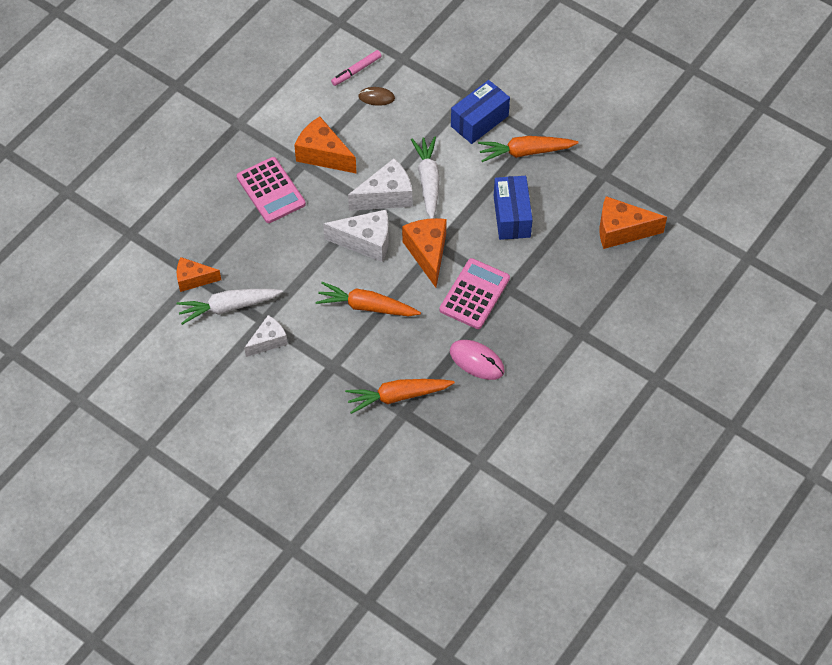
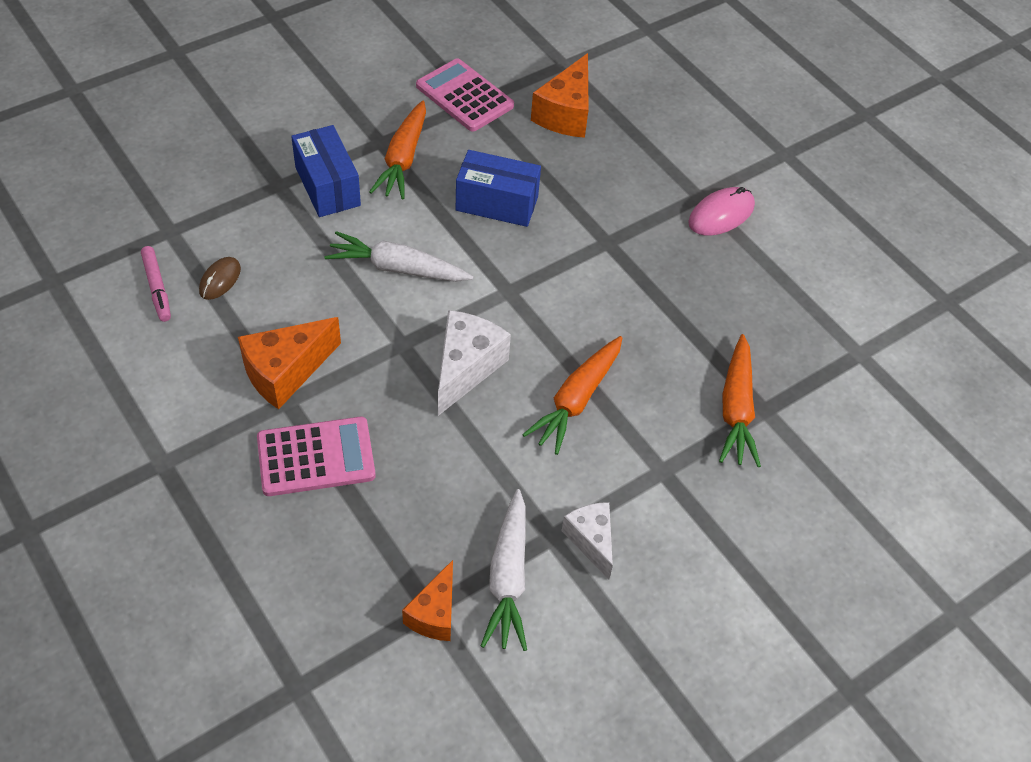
camera: 75 degrees left, 5 degrees down
(386, 196) = (399, 321): white cheese -> none
(427, 253) = (516, 305): orange cheese -> none
(474, 294) = (602, 278): pink calculator -> pink calculator (464, 96)
(476, 361) = (707, 308): pink mouse -> pink mouse (721, 214)

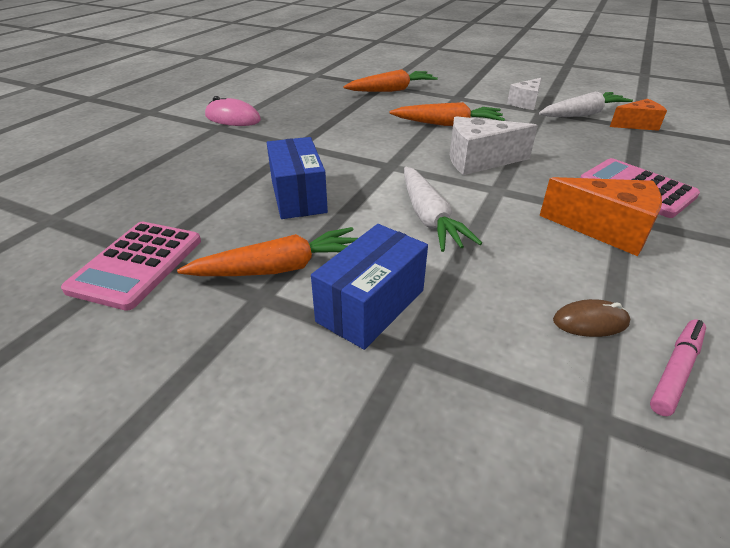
camera: 115 degrees left, 15 degrees down
(566, 113) = (141, 197): orange cheese -> none

